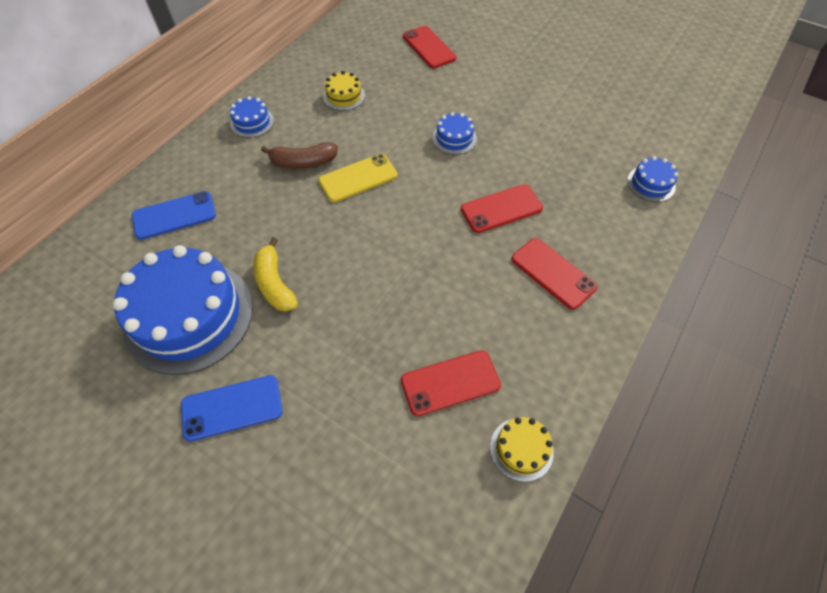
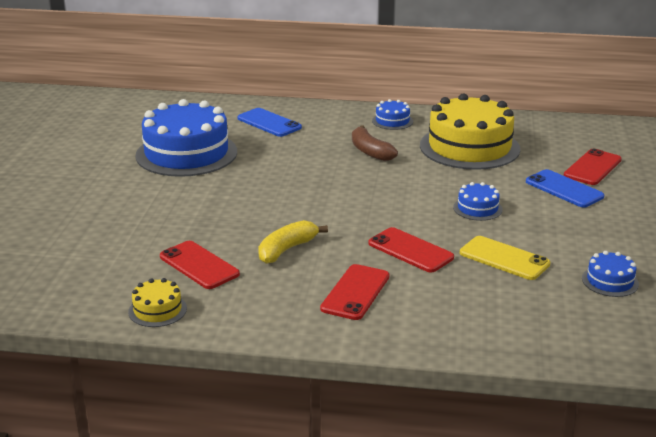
camera: 65 degrees right, 30 degrees down
(232, 408) = (124, 188): blue phone -> blue phone (564, 189)
(275, 284) = (238, 174): yellow banana -> yellow banana (286, 250)
(344, 96) = (469, 147): yellow cake -> yellow cake, size x2.30
(358, 178) = (377, 177): yellow phone -> yellow phone (504, 258)
(651, 183) = (541, 332): blue cake -> blue cake (610, 281)

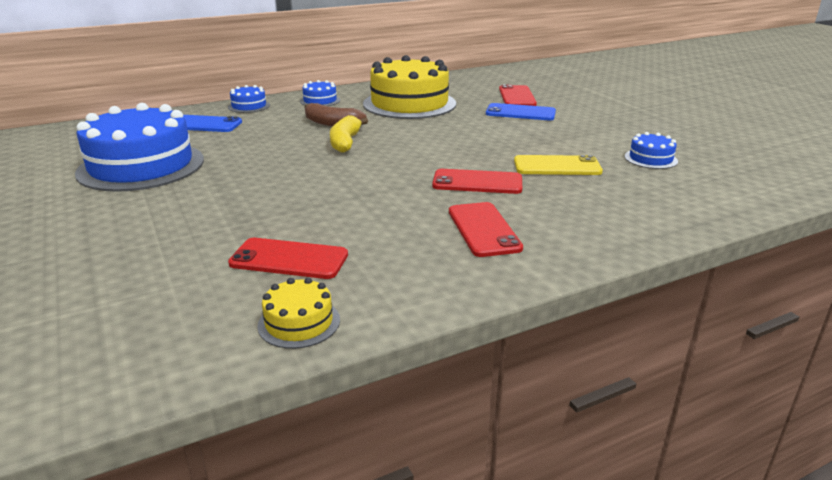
camera: 35 degrees left, 0 degrees up
(286, 250) = (364, 215): yellow banana -> yellow banana (345, 142)
(477, 208) = (481, 139): blue cake -> blue cake (249, 106)

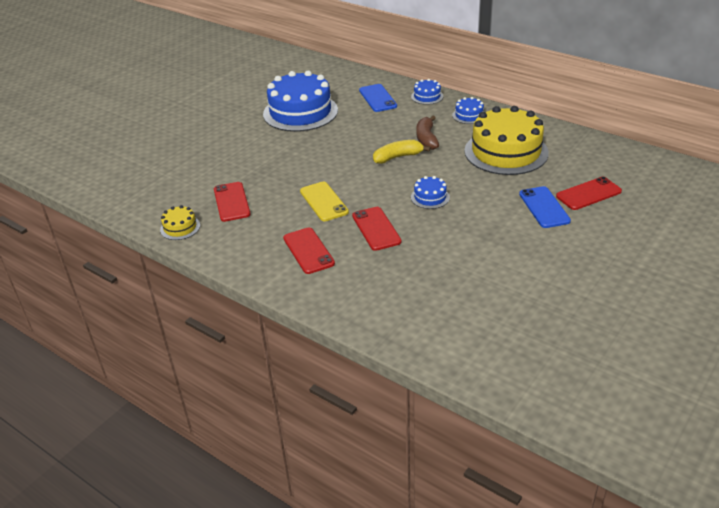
camera: 65 degrees right, 10 degrees up
(483, 229) = (308, 251): red phone -> red phone turned 75 degrees counterclockwise
(557, 166) = (436, 254): yellow phone -> yellow phone (324, 202)
(650, 159) = (497, 296): blue cake -> blue cake (430, 197)

